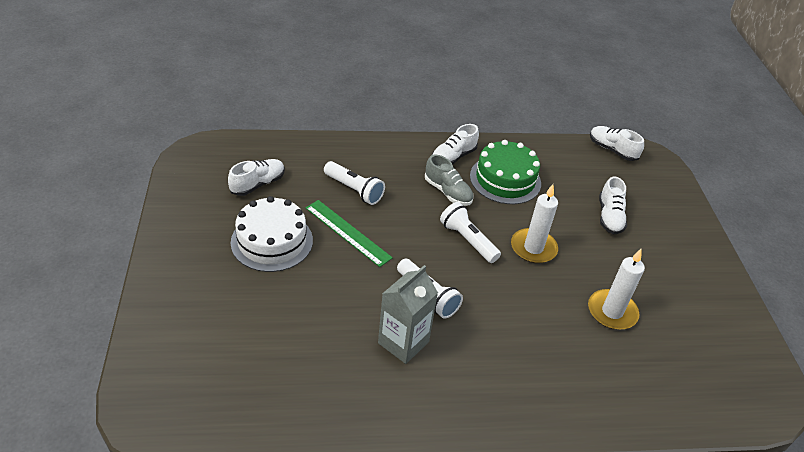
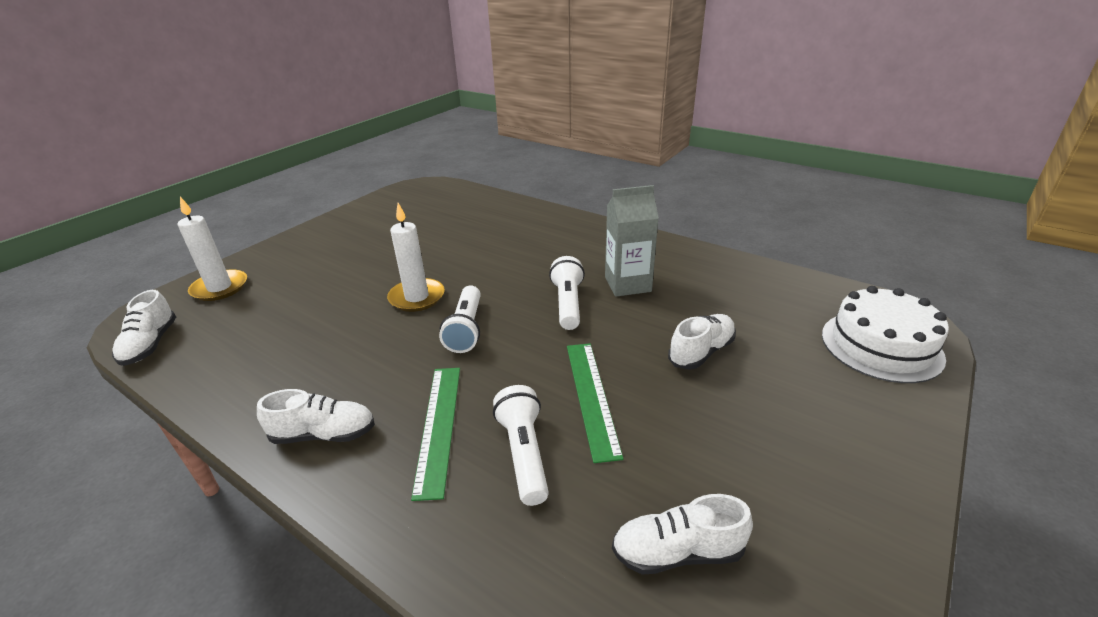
camera: 135 degrees left, 10 degrees down
(272, 241) = (705, 431): white cake -> white cake (881, 345)
(407, 183) = (438, 426): none -> green ruler
(448, 192) = (408, 388): grey shoe -> none
(505, 179) = (321, 370): green cake -> none
(609, 217) = (304, 290): white shoe -> white shoe (701, 352)
(612, 312) = (435, 241): white candle -> white candle (220, 288)

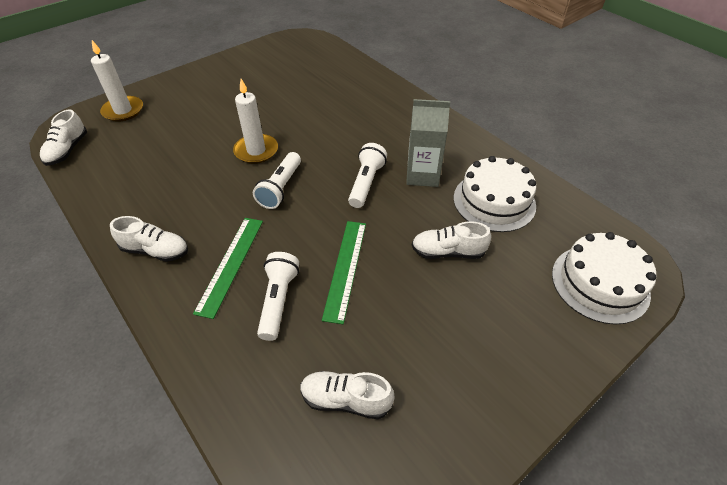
camera: 15 degrees right, 15 degrees up
(701, 352) = (447, 252): white shoe -> white shoe turned 150 degrees counterclockwise
(720, 293) = (494, 201): none -> white cake

